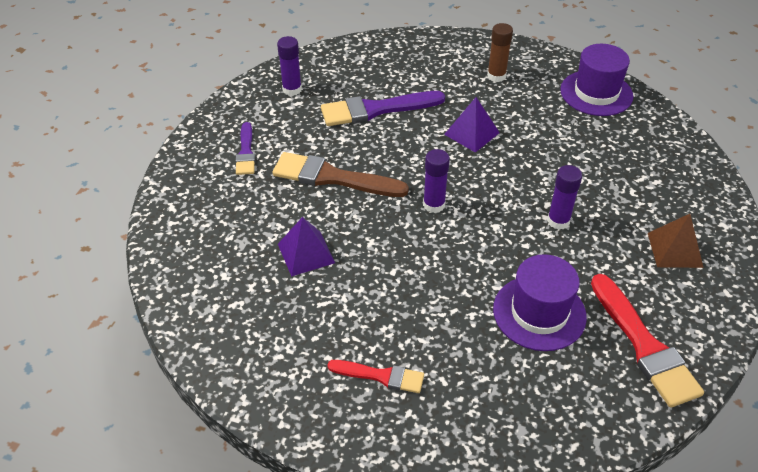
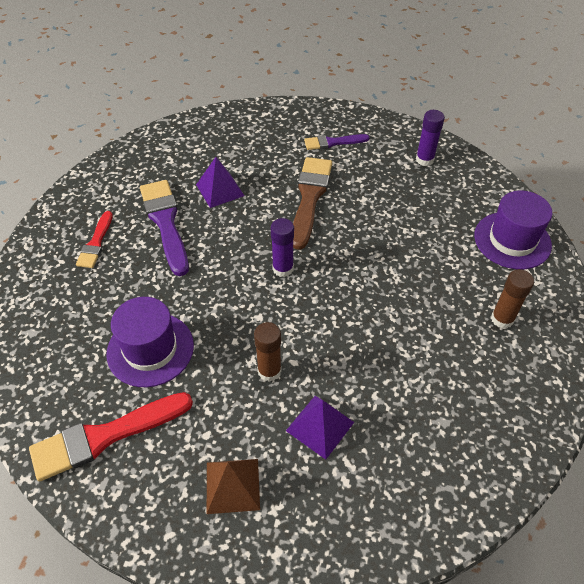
camera: 85 degrees right, 5 degrees up
(376, 110) = (411, 219): purple brush -> purple brush (165, 222)
(472, 133) = (393, 296): purple pyramid -> purple pyramid (320, 426)
(558, 221) = (269, 371): purple glue stick -> brown glue stick
(596, 93) = (503, 426): purple hat -> purple hat (512, 240)

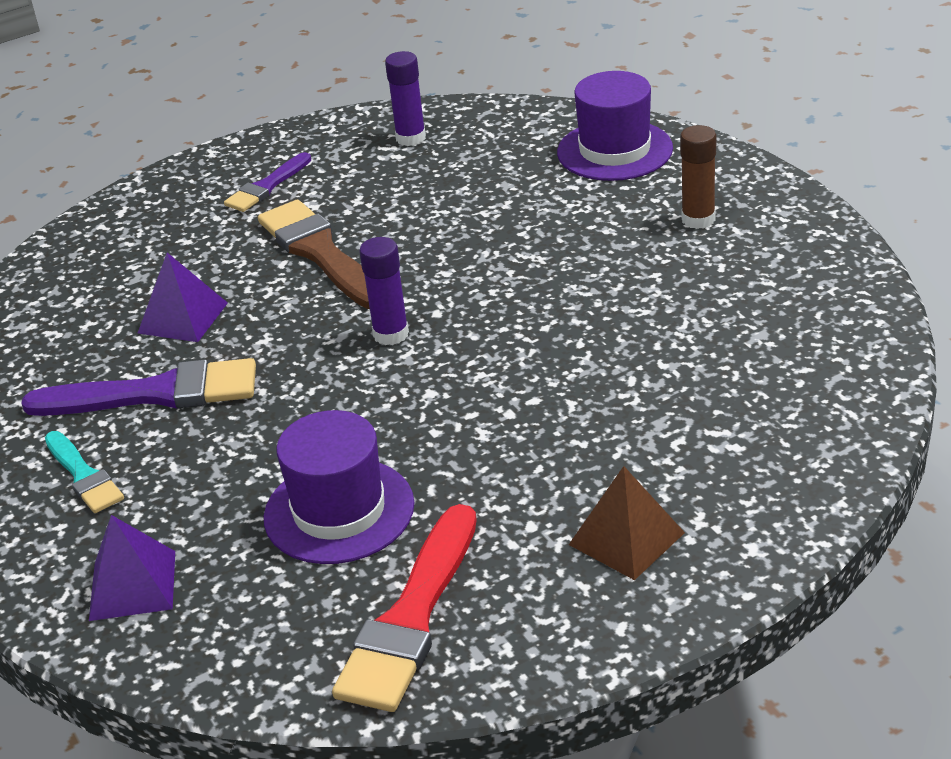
camera: 40 degrees left, 15 degrees down
(96, 243) = (84, 476): red brush -> turquoise brush
(165, 222) = (156, 393): purple brush -> purple brush turned 150 degrees clockwise
(269, 371) = (517, 426): brown glue stick -> none
(320, 426) = (644, 427): purple pyramid -> purple pyramid (133, 585)

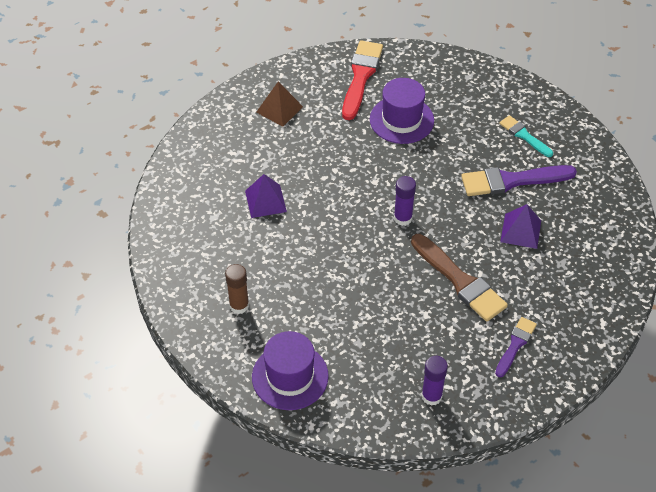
camera: 170 degrees right, 15 degrees up
(133, 585) = (476, 87): purple pyramid -> purple pyramid (265, 201)

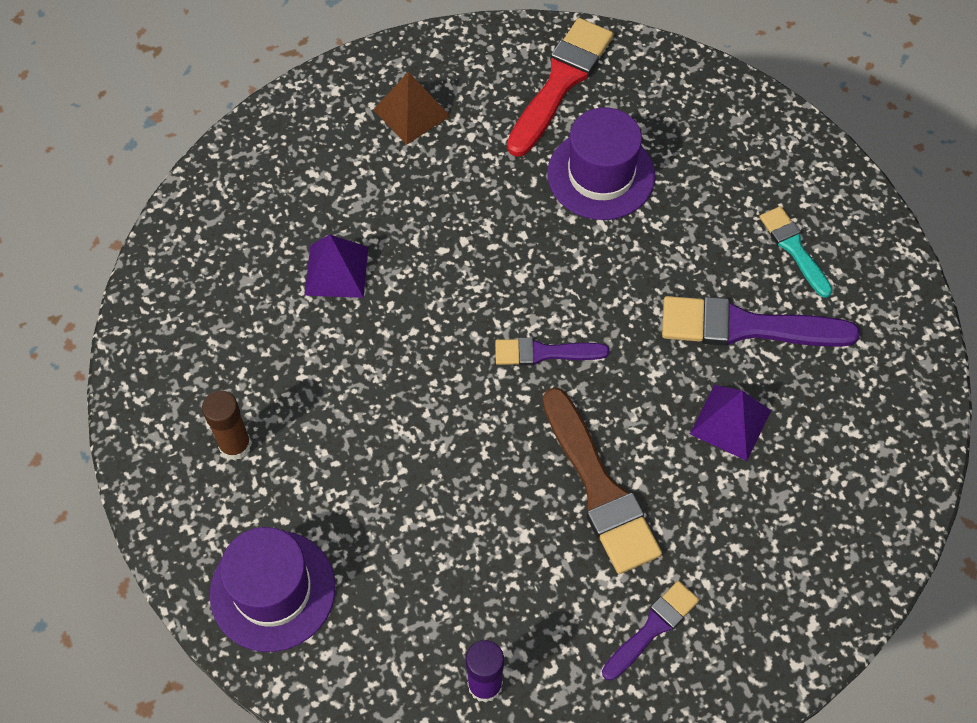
camera: 15 degrees right, 10 degrees up
(403, 218) = (544, 353): purple glue stick -> purple brush

